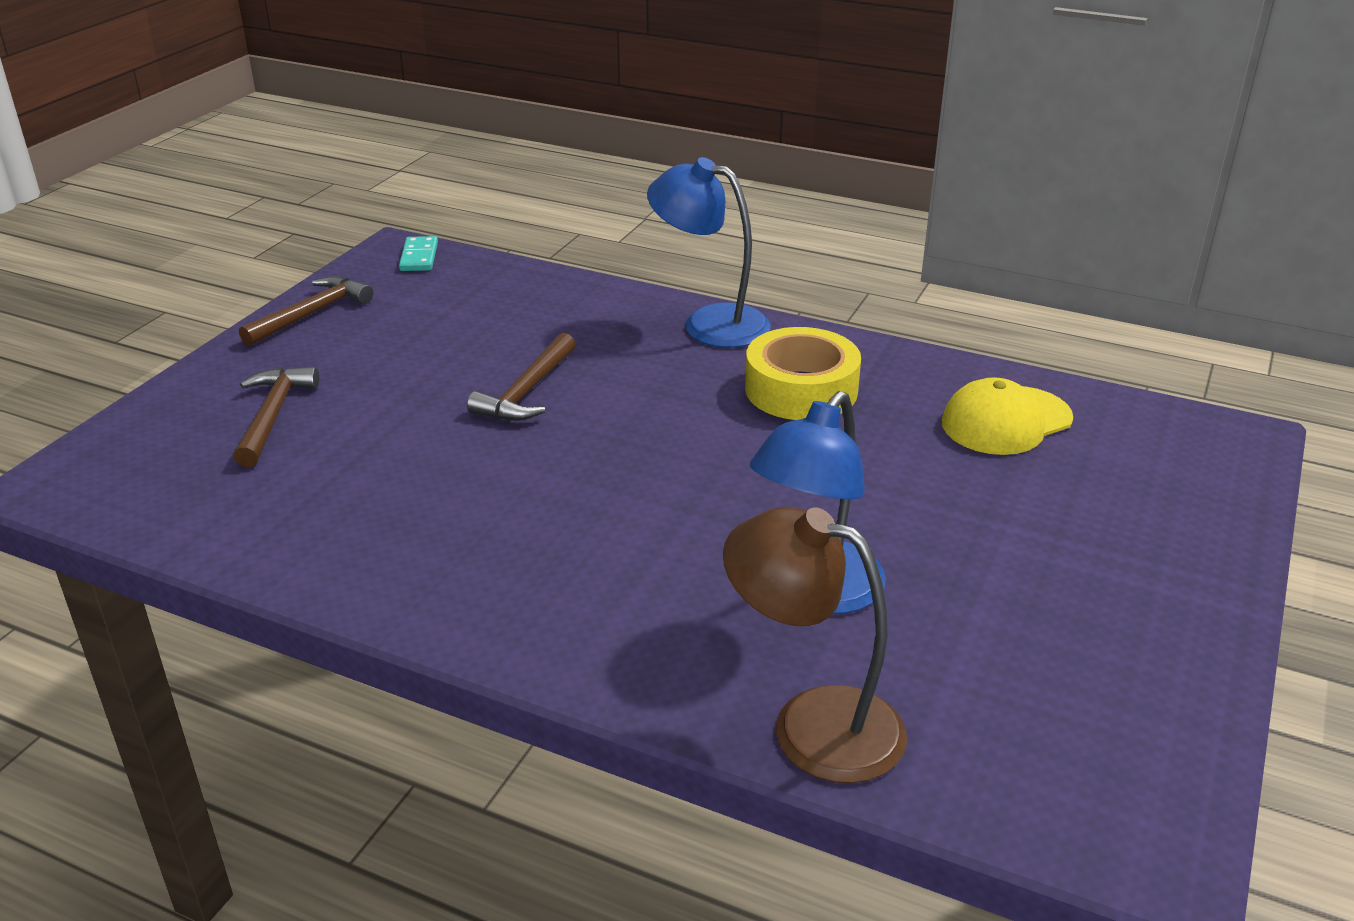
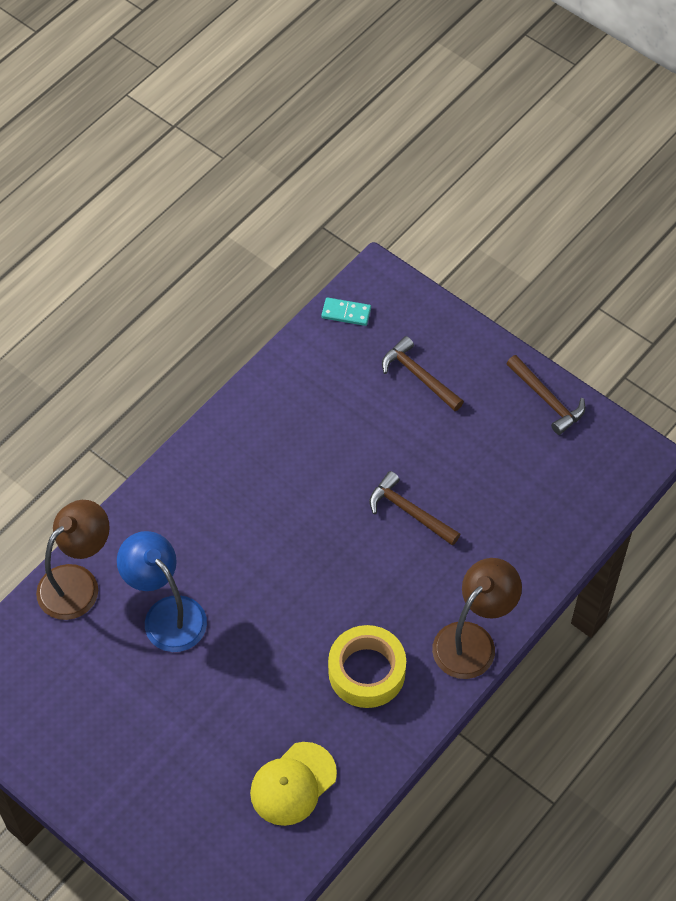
camera: 105 degrees right, 25 degrees up
(272, 416) = (419, 376): brown hammer -> brown hammer turned 150 degrees counterclockwise
(419, 257) = (624, 470): turquoise domino -> turquoise domino (346, 313)
(709, 323) = (472, 640): blue lamp -> brown lamp
(1006, 421) = (293, 784): yellow cap -> yellow cap turned 120 degrees counterclockwise

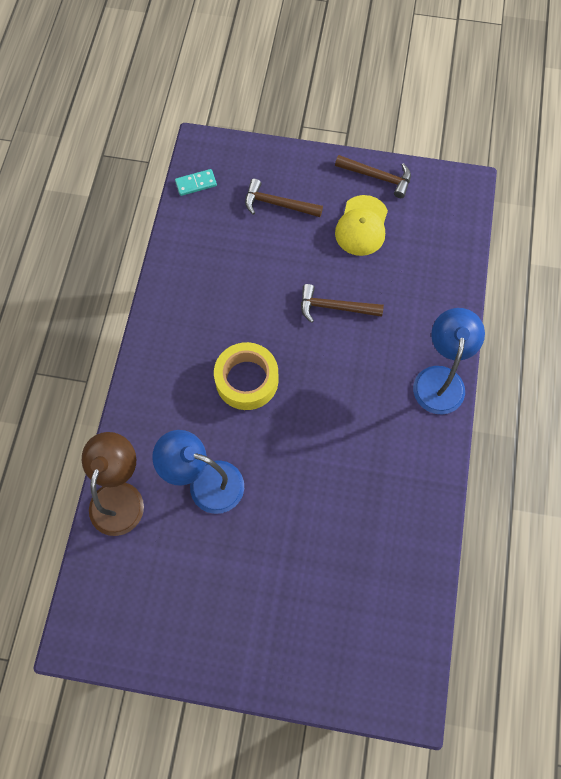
camera: 30 degrees left, 10 degrees up
(293, 784) = (383, 562): yellow cap -> yellow cap (362, 226)
(366, 672) = (381, 444): yellow tape -> yellow tape (247, 380)
(472, 640) = (440, 379): brown lamp -> blue lamp

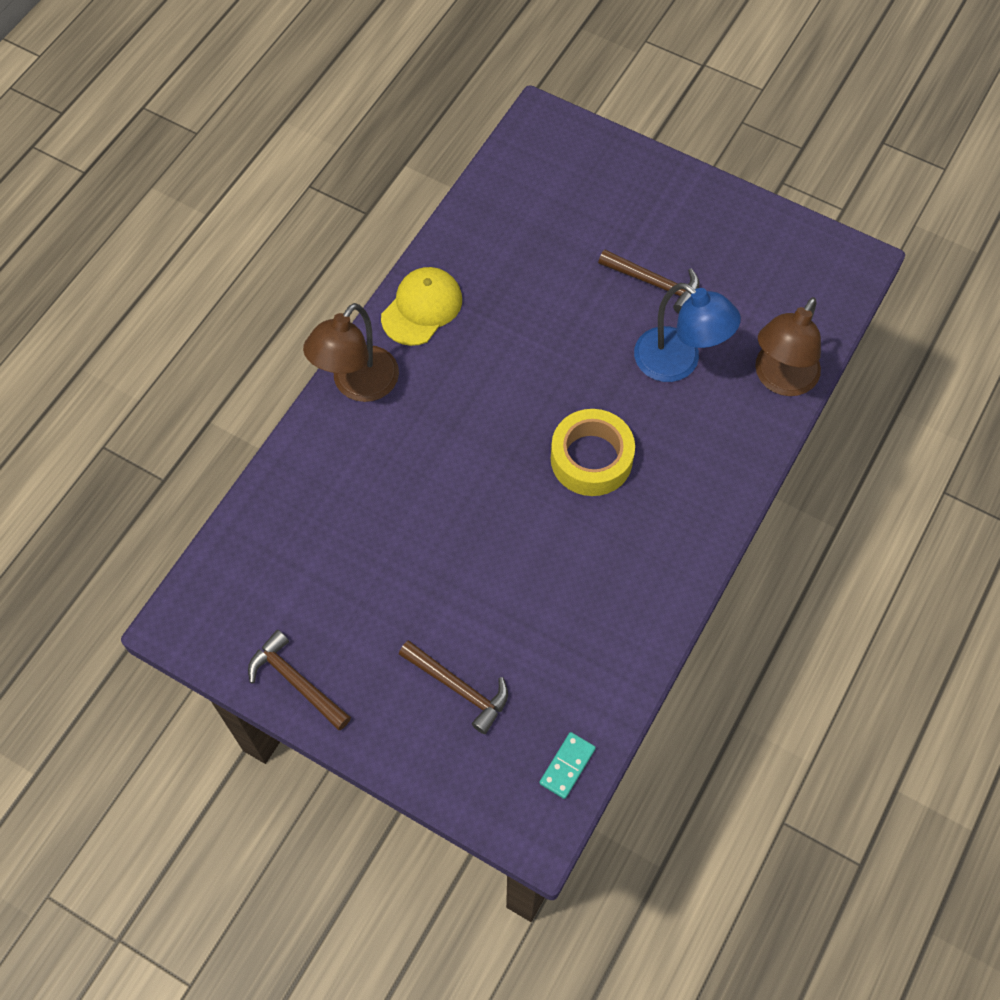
camera: 160 degrees left, 5 degrees down
(196, 183) = (567, 766): turquoise domino -> turquoise domino turned 60 degrees counterclockwise
(335, 307) = (444, 512): brown hammer -> brown hammer (654, 283)
(362, 226) = (355, 613): yellow cap -> yellow cap (422, 308)
(440, 379) = (357, 385): blue lamp -> brown lamp

